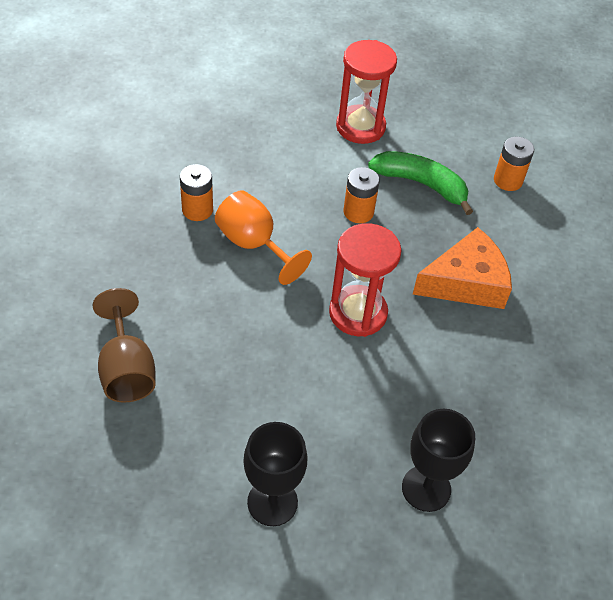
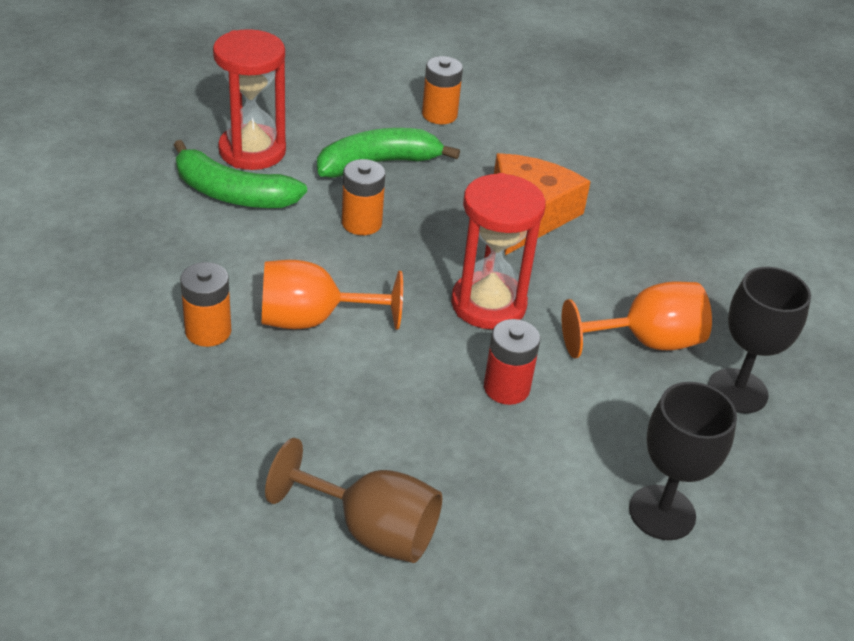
camera: 50 degrees left, 10 degrees down
(295, 364) = (506, 388): none -> red battery
(314, 144) = (232, 194): none -> green banana
(416, 412) = (645, 342): none -> orange goblet

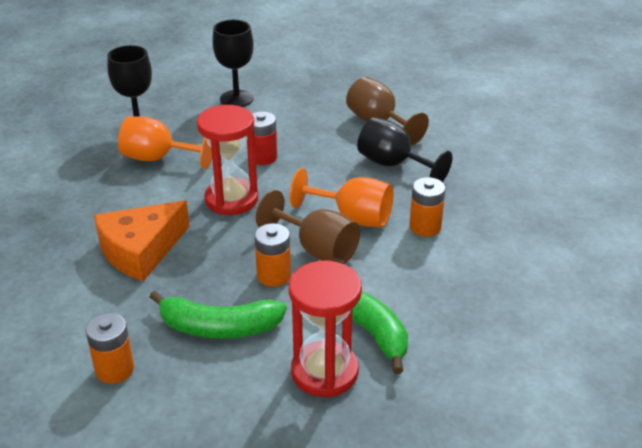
camera: 150 degrees left, 5 degrees down
(298, 432) = (393, 165): none -> black goblet
(332, 264) = (317, 249): none -> brown goblet

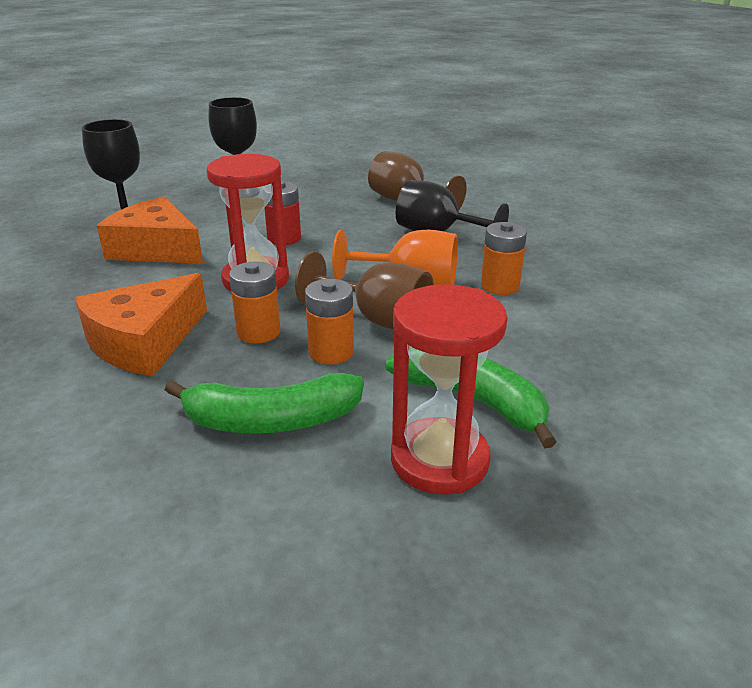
camera: 10 degrees left, 5 degrees down
(115, 369) = (121, 495): orange battery -> orange battery (258, 332)
(158, 158) = (156, 249): orange goblet -> orange cheese

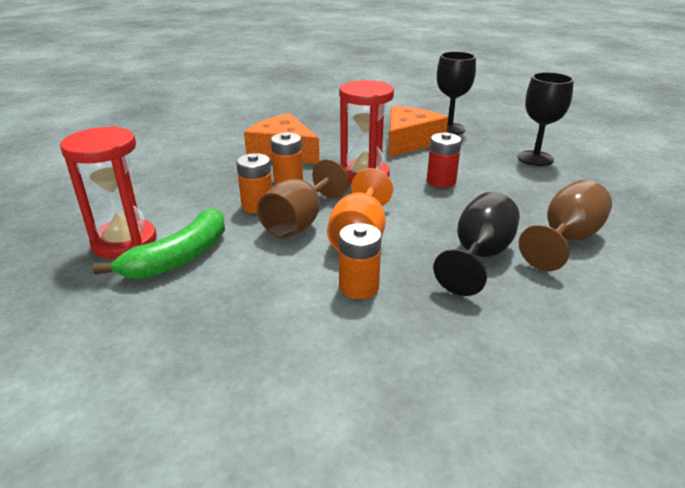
camera: 90 degrees right, 0 degrees up
(271, 420) = (190, 191): green banana -> none

